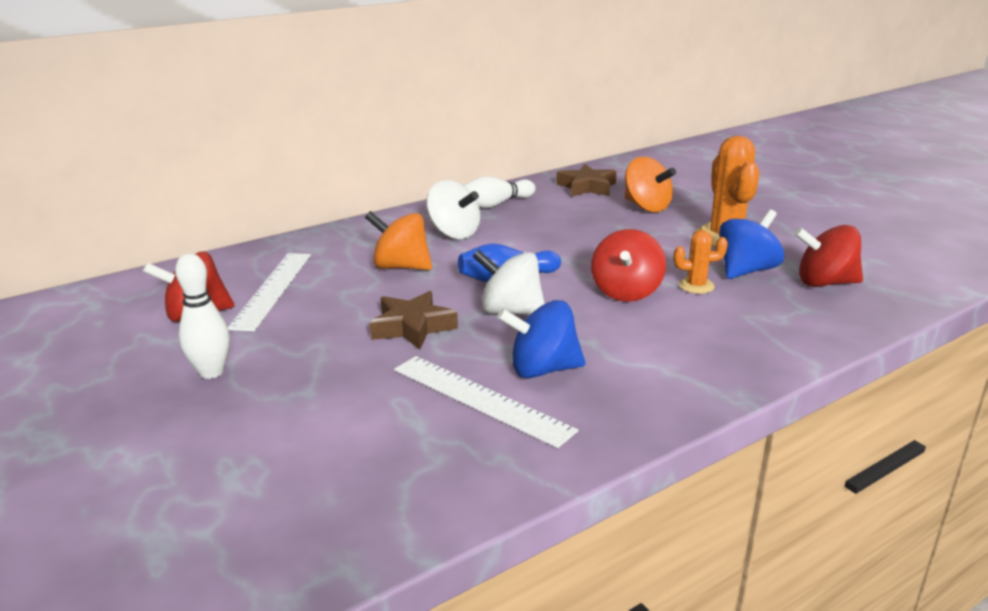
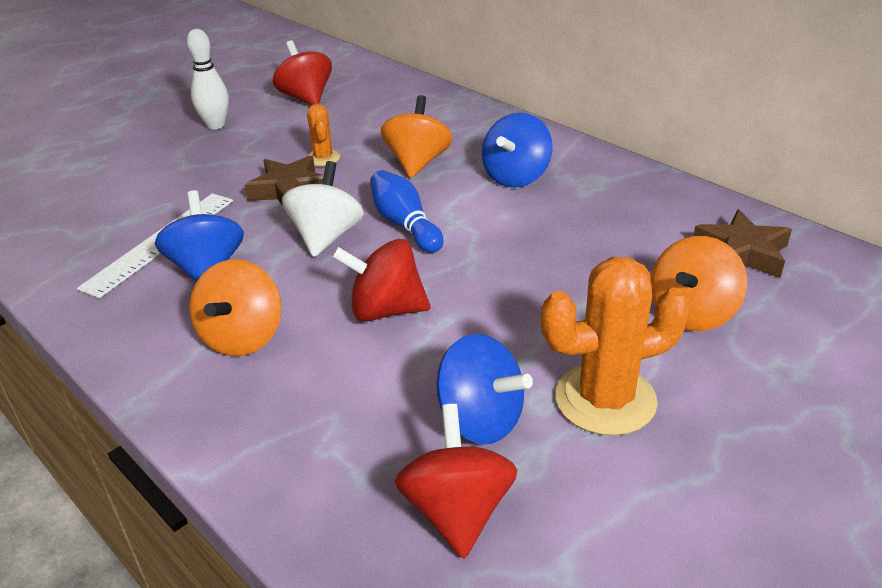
camera: 80 degrees right, 10 degrees up
(272, 289) = (355, 115): white ruler -> none
(454, 233) = (516, 177): white spinning top -> blue spinning top
(495, 204) = (623, 190): white bowling pin -> none
(654, 350) = (242, 337): none -> orange spinning top
(696, 286) = (415, 368): orange cactus -> orange cactus (323, 158)

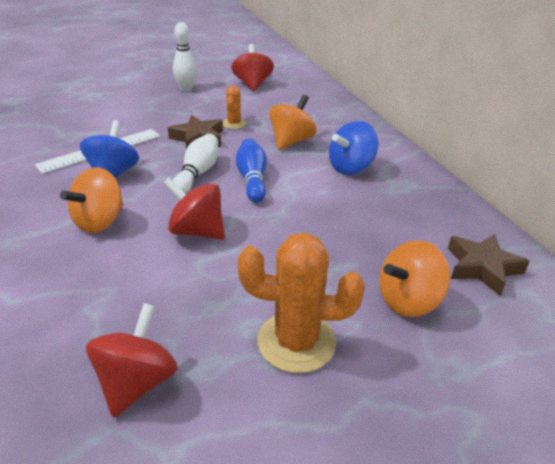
camera: 20 degrees right, 0 degrees up
(326, 237) = (197, 173): white spinning top -> white bowling pin
(480, 419) = (200, 325): blue spinning top -> none

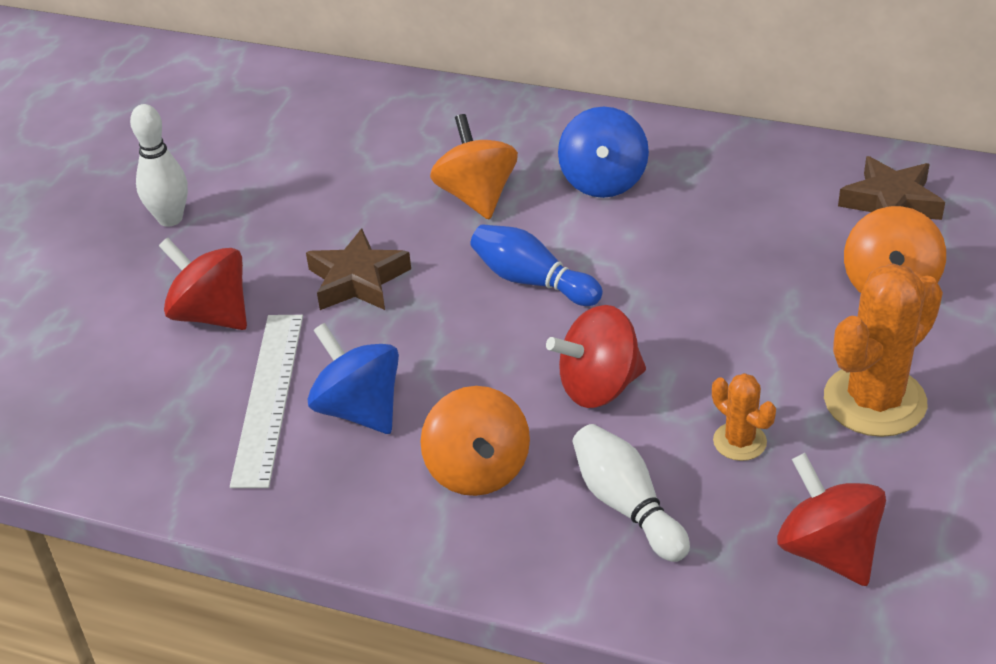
camera: 45 degrees left, 5 degrees up
(197, 173) = (458, 325): white bowling pin -> white bowling pin (627, 505)
(234, 124) = (358, 224): orange cactus -> orange cactus (739, 441)
(252, 84) = (251, 143): red spinning top -> red spinning top (211, 314)

